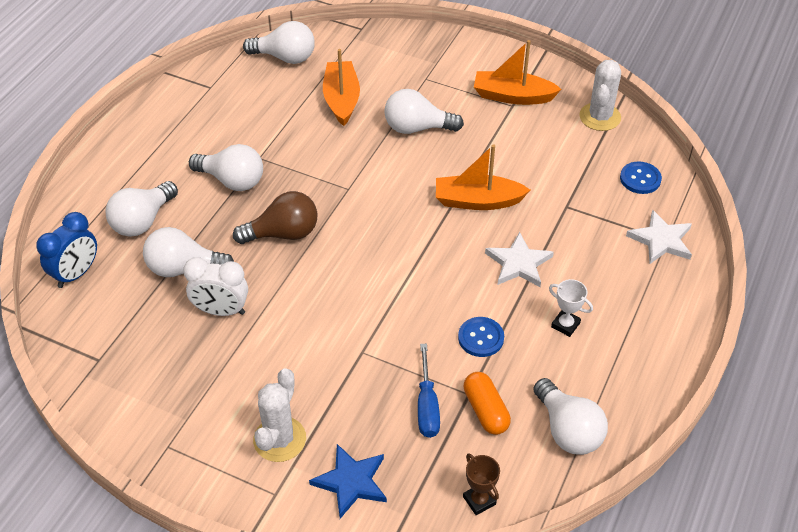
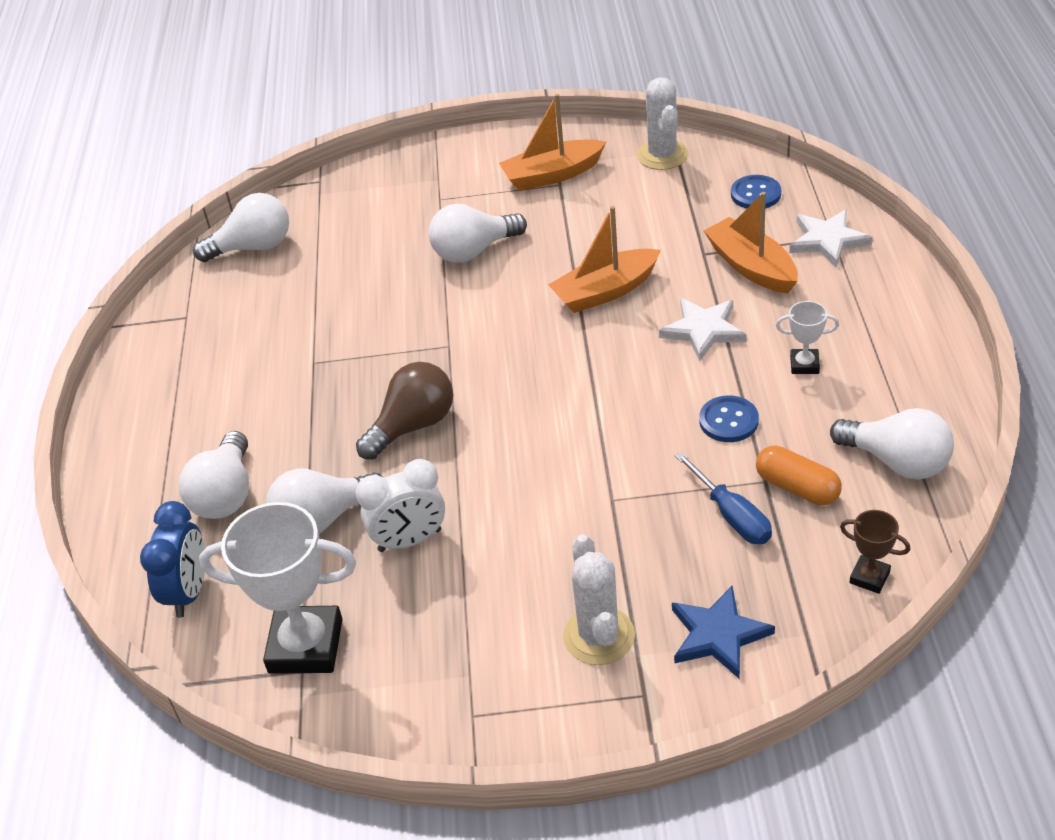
camera: 25 degrees left, 5 degrees down
(112, 346) = (305, 646): none -> white trophy
(232, 180) = (301, 400): white light bulb -> none
(341, 99) = (360, 261): orange boat -> orange boat (751, 267)

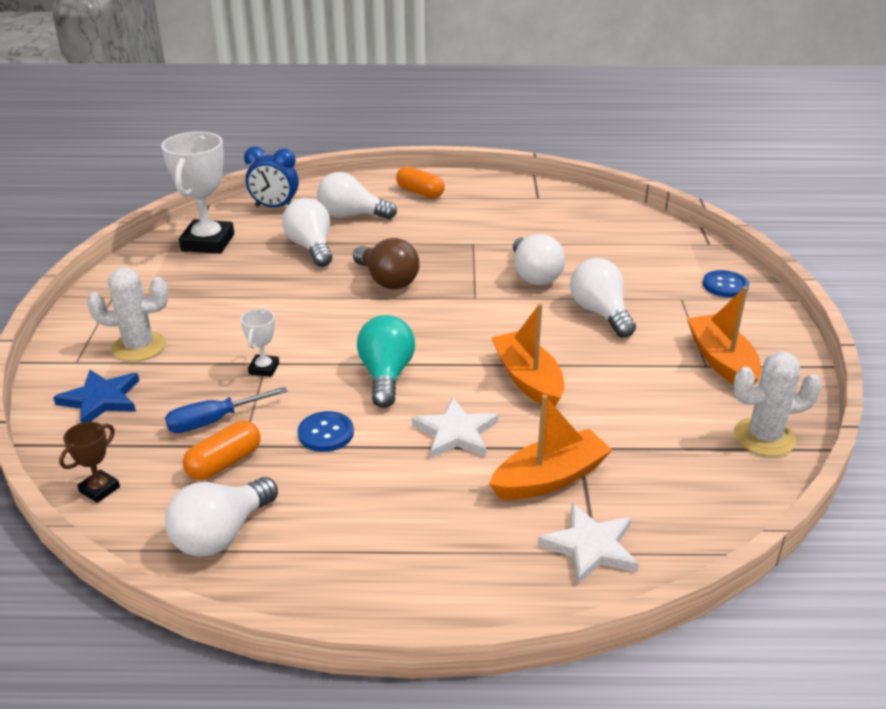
camera: 90 degrees right, 10 degrees down
(156, 433) = (420, 192): none -> orange capsule
(253, 247) = (617, 218): white light bulb -> white light bulb (534, 275)
(410, 540) = (273, 277): white clock -> none
(618, 393) = (386, 376): none -> turquoise light bulb
(755, 194) = (687, 500): blue button -> blue button (725, 285)
(804, 365) = (383, 493): white trophy -> white trophy (264, 369)

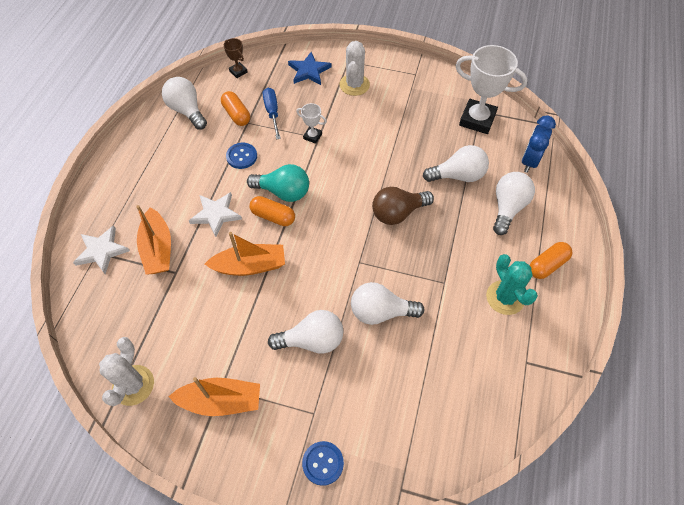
camera: 105 degrees right, 25 degrees up
(435, 376) = (273, 216): none -> orange capsule
(472, 210) = (505, 297): none -> turquoise cactus

